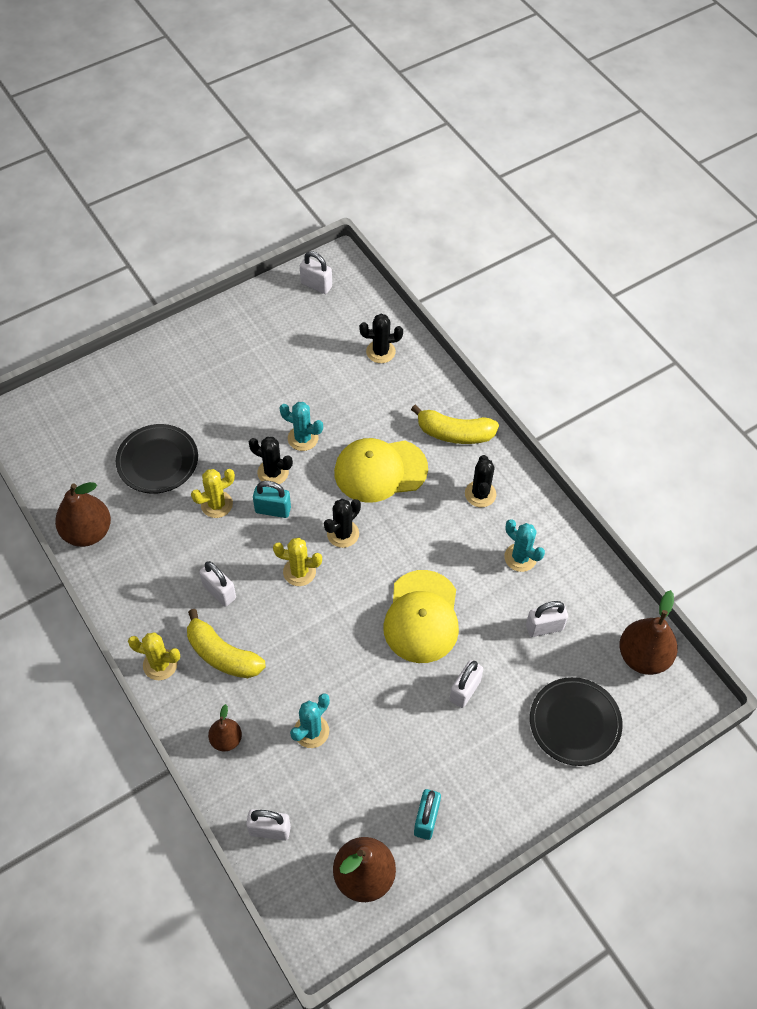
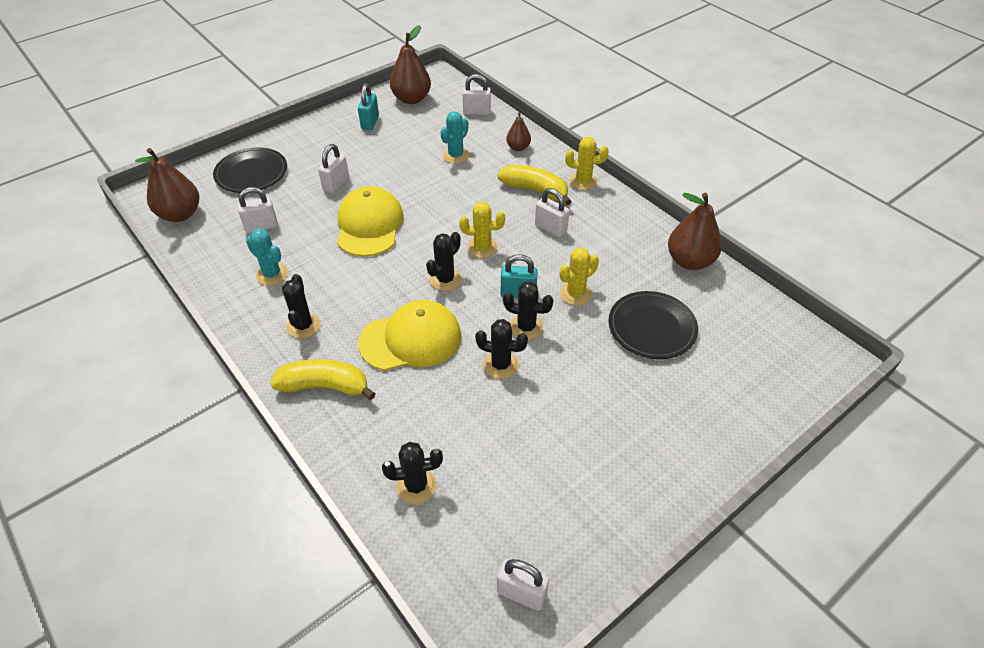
camera: 175 degrees right, 10 degrees down
(303, 438) = (500, 365): turquoise cactus -> black cactus

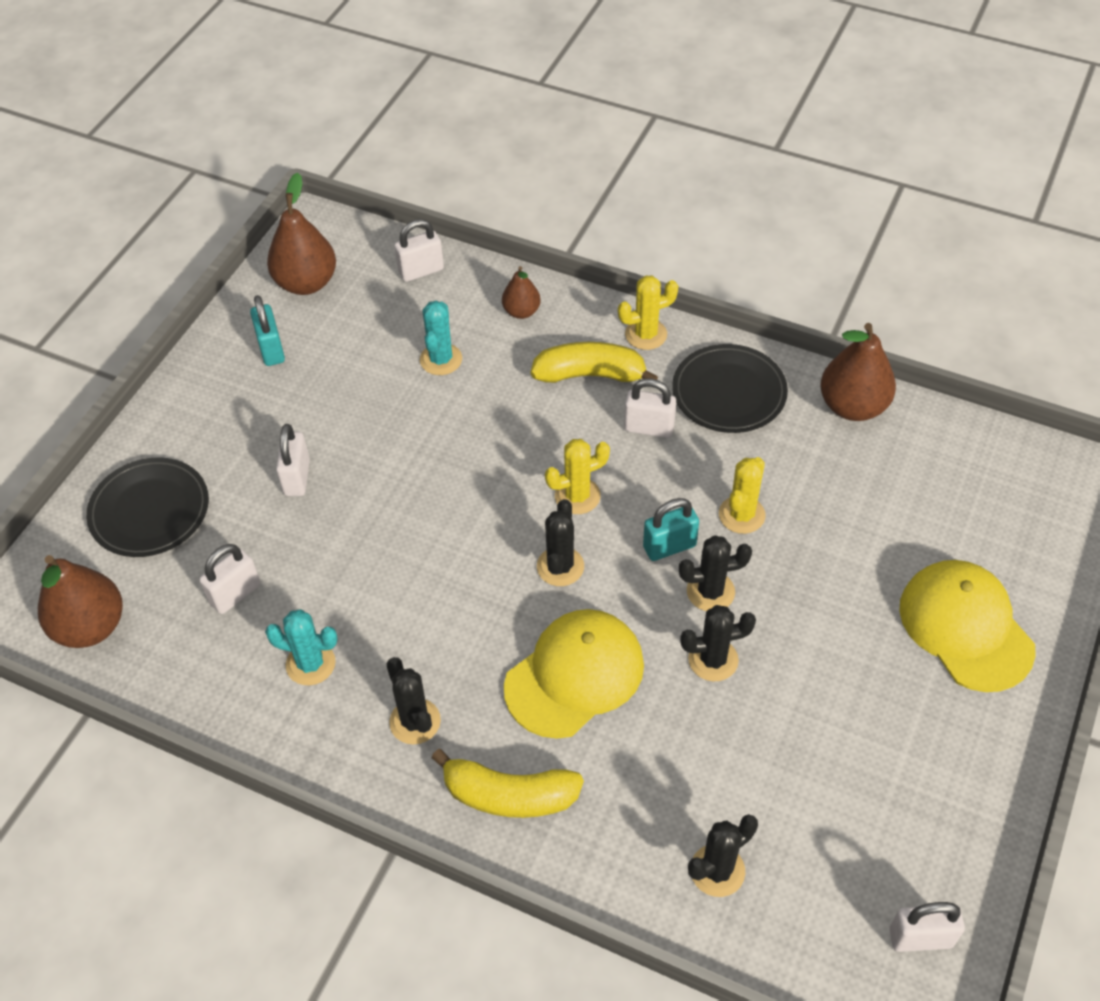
camera: 25 degrees left, 5 degrees up
(325, 386) = (509, 795): yellow banana -> yellow banana turned 150 degrees counterclockwise
(369, 225) = (395, 526): yellow cap -> yellow cap (965, 627)
(652, 327) = (862, 524): black plate -> black plate (729, 392)

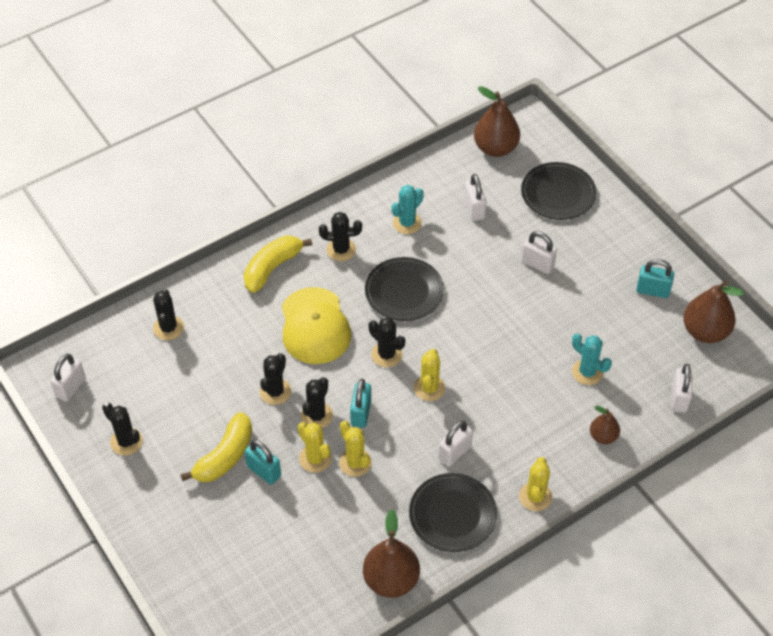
camera: 120 degrees right, 0 degrees up
(441, 601) = (404, 291): none -> black plate
(590, 375) = (520, 445): yellow banana -> yellow banana (225, 456)
(770, 558) = (315, 458): none -> yellow cactus
(833, 602) = (264, 471): none -> turquoise padlock
(933, 793) = (126, 441): none -> black cactus
(965, 627) = (197, 526): yellow cap -> none

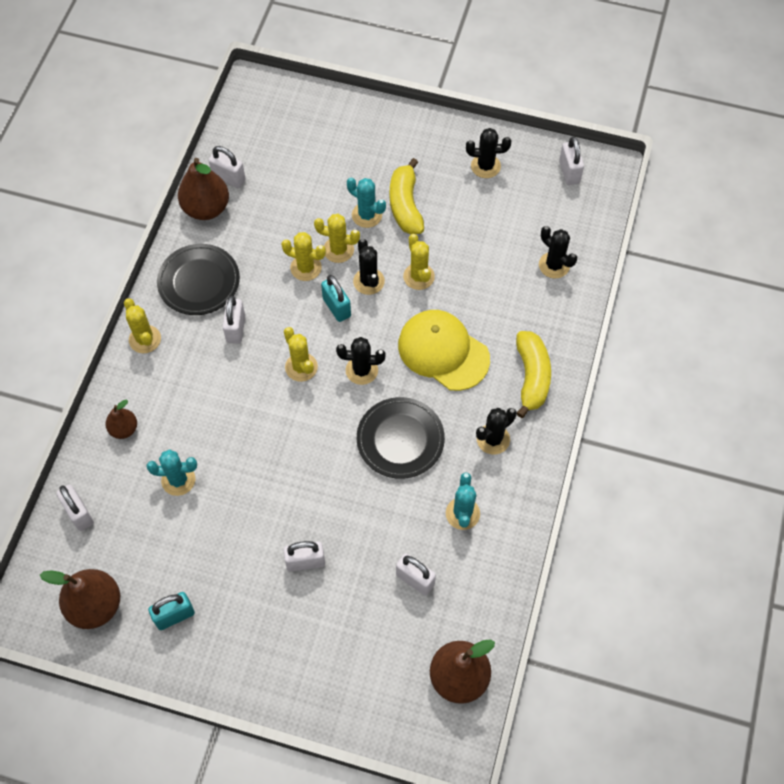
camera: 140 degrees right, 10 degrees up
(264, 471) = (367, 215): turquoise padlock -> turquoise cactus
(275, 392) = (418, 276): black cactus -> yellow cactus
(347, 595) = (229, 178): none -> white padlock
(558, 194) = (349, 666): black plate -> none

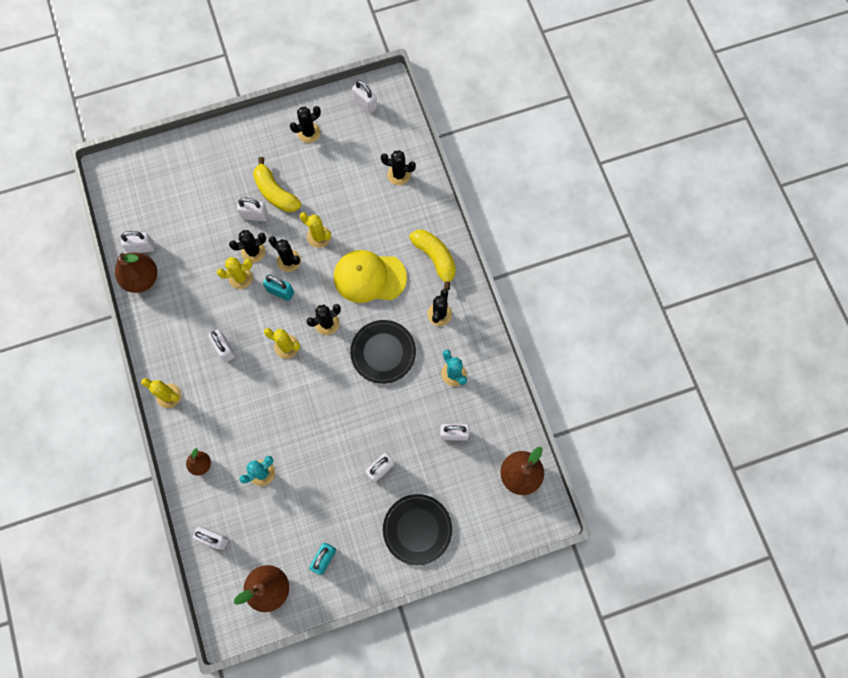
camera: 35 degrees left, 10 degrees up
(199, 282) = (175, 333): black plate -> black plate (417, 529)
(338, 250) = (253, 251): yellow cactus -> black cactus
(367, 215) = (254, 215): turquoise cactus -> white padlock

